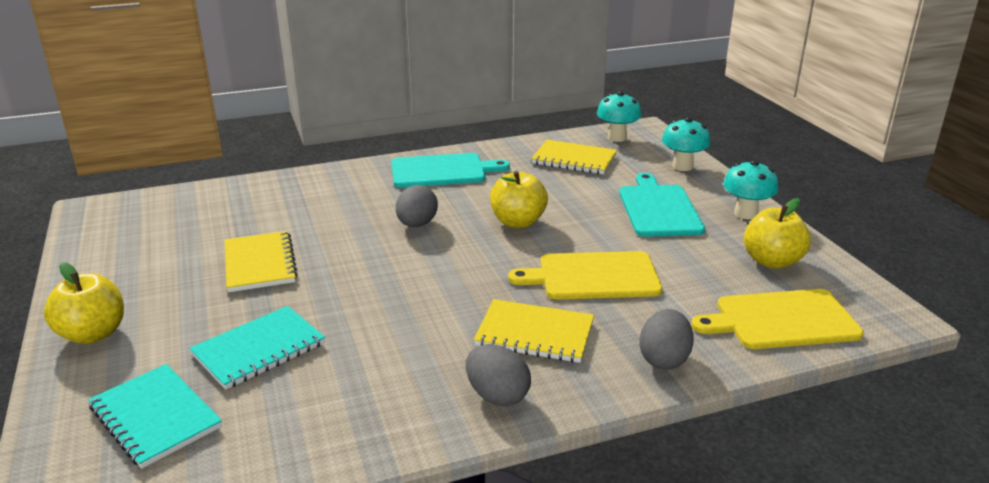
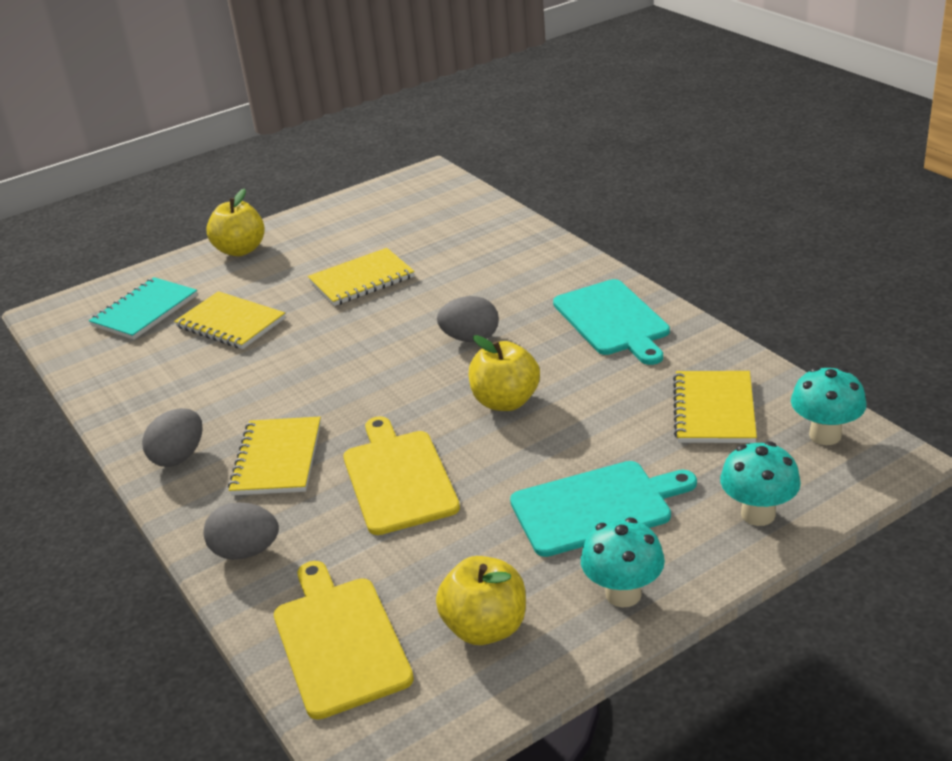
camera: 80 degrees right, 5 degrees up
(259, 349) = (230, 323): turquoise notebook -> yellow notebook

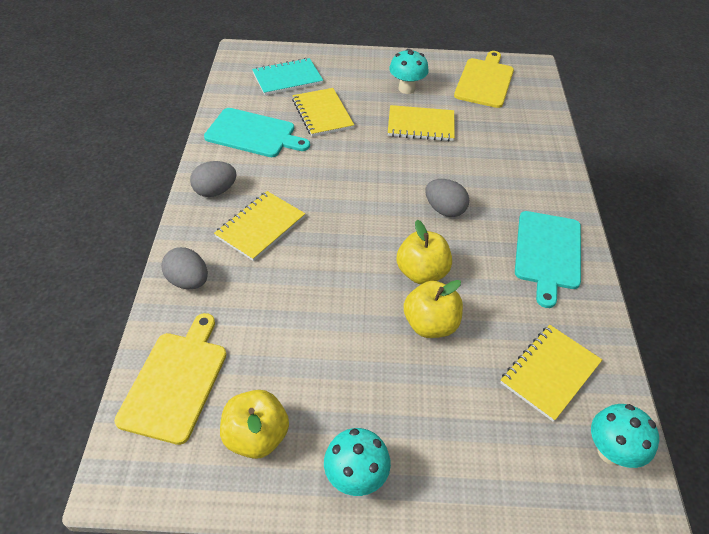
camera: 30 degrees right, 15 degrees up
(240, 250) = (373, 64): yellow apple -> yellow apple (430, 324)
(398, 478) = (309, 287): yellow cutting board -> yellow cutting board (485, 81)
(596, 507) = (402, 395): turquoise cutting board -> turquoise cutting board (253, 134)
(758, 514) = (500, 483): turquoise mushroom -> turquoise mushroom (406, 89)

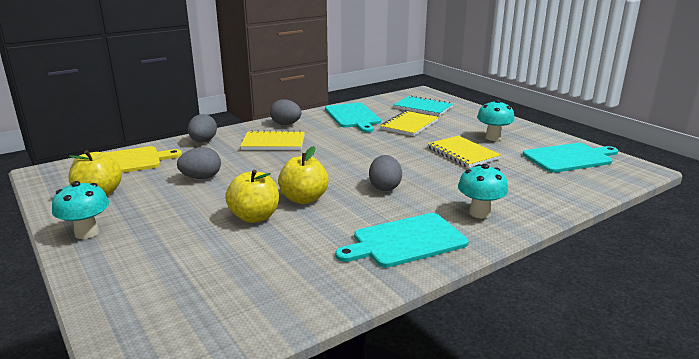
camera: 55 degrees right, 25 degrees down
(298, 326) = (201, 178): none -> grey egg
(485, 81) = (569, 158): yellow cutting board -> turquoise cutting board
(550, 373) = (260, 281): yellow notebook -> none
(611, 452) = (196, 339): turquoise mushroom -> turquoise mushroom (480, 213)

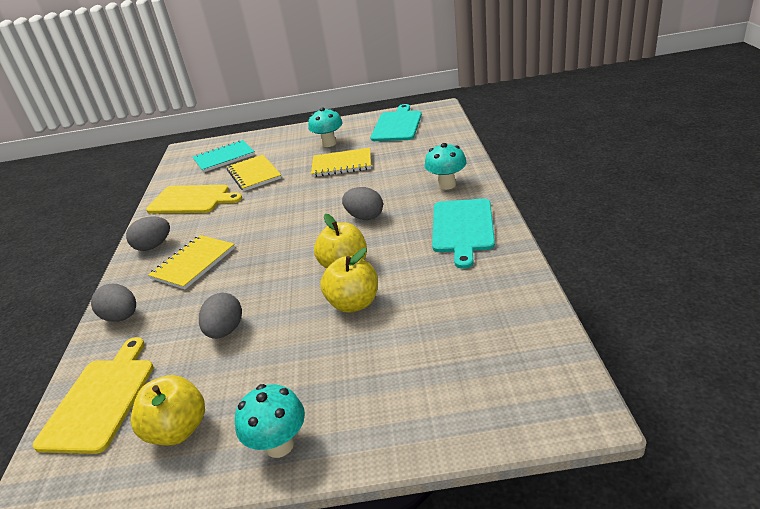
camera: 55 degrees left, 10 degrees up
(353, 116) = (192, 200): turquoise cutting board -> yellow cutting board

